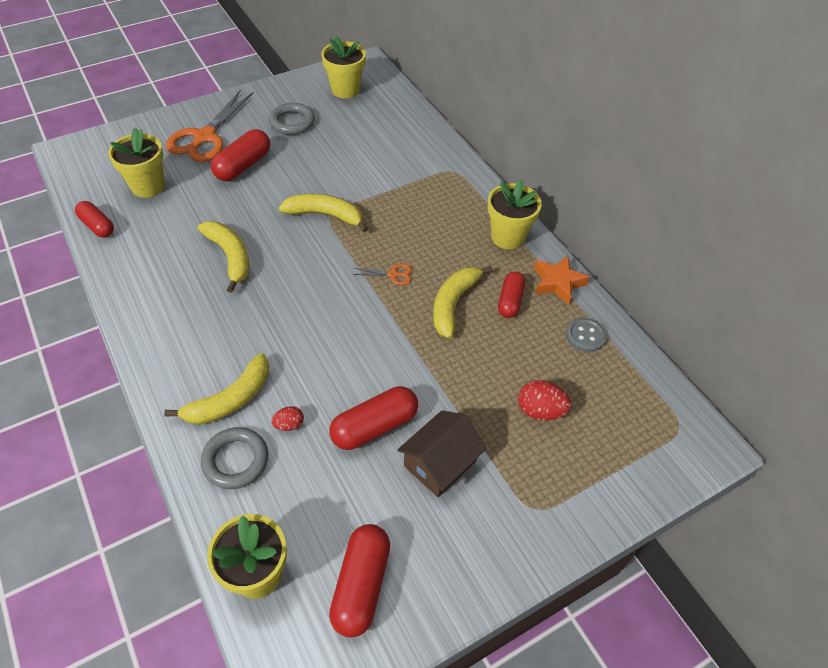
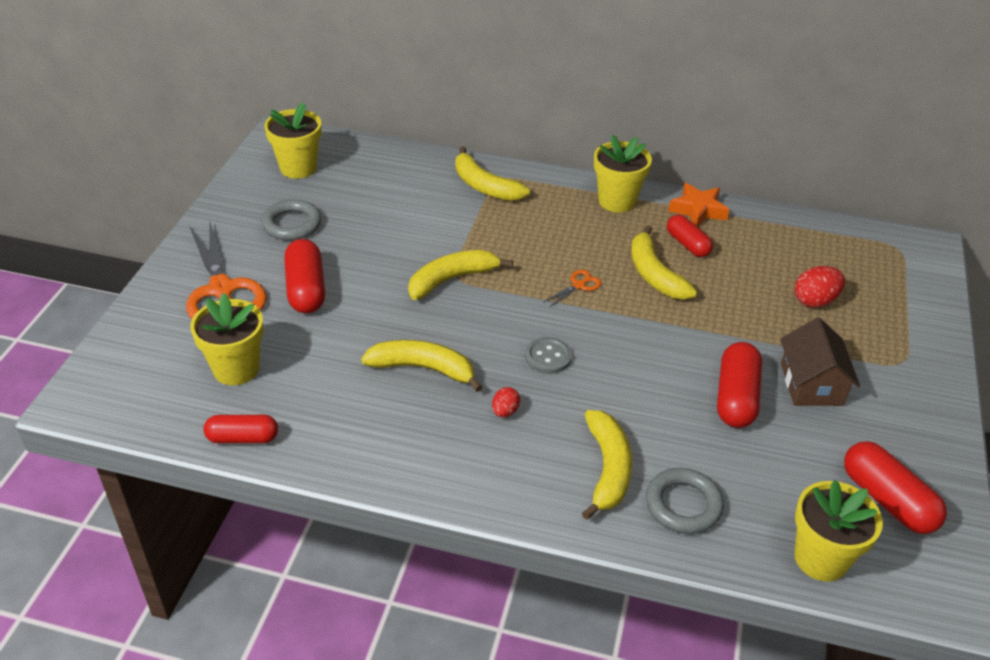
camera: 45 degrees left, 10 degrees down
(289, 424) = (679, 447): red egg -> red egg (505, 411)
(435, 169) = (484, 186): none -> yellow banana
(585, 336) = (767, 232): grey button -> grey button (548, 357)

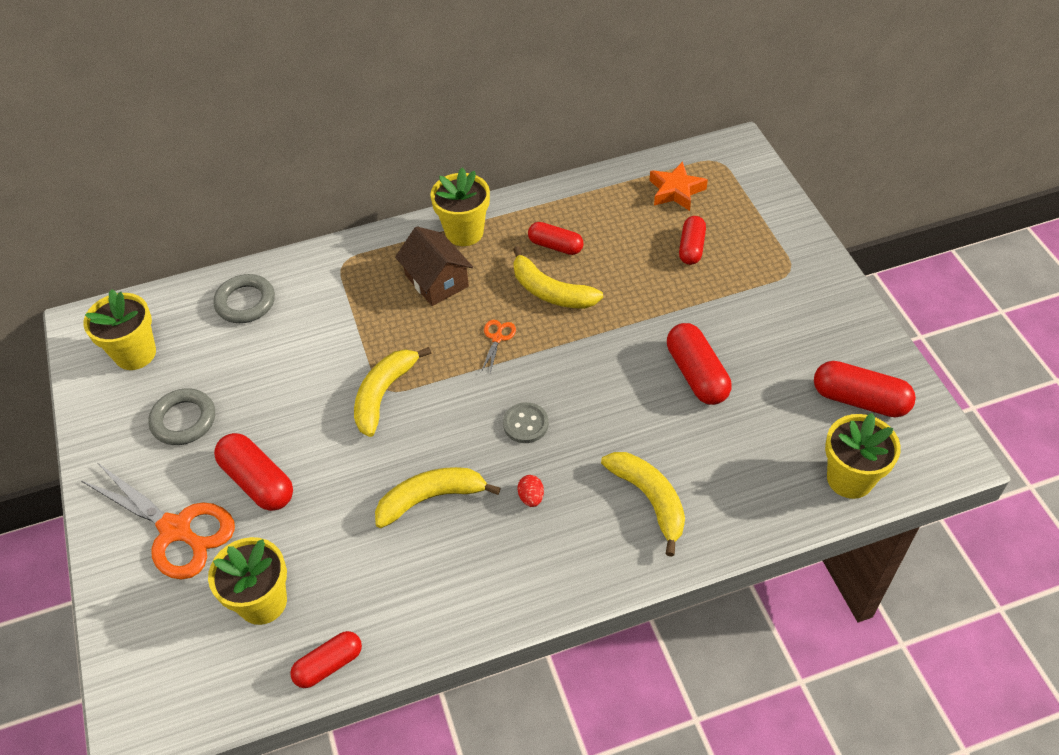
camera: 30 degrees left, 10 degrees up
(484, 186) = (335, 278): yellow banana -> none
(683, 505) = (726, 495): grey ring -> grey ring (245, 302)
(698, 210) = (538, 205): orange star -> orange star (676, 191)
(811, 384) = (741, 328): brown house -> brown house (436, 281)
(815, 301) = (691, 247): red egg -> red capsule

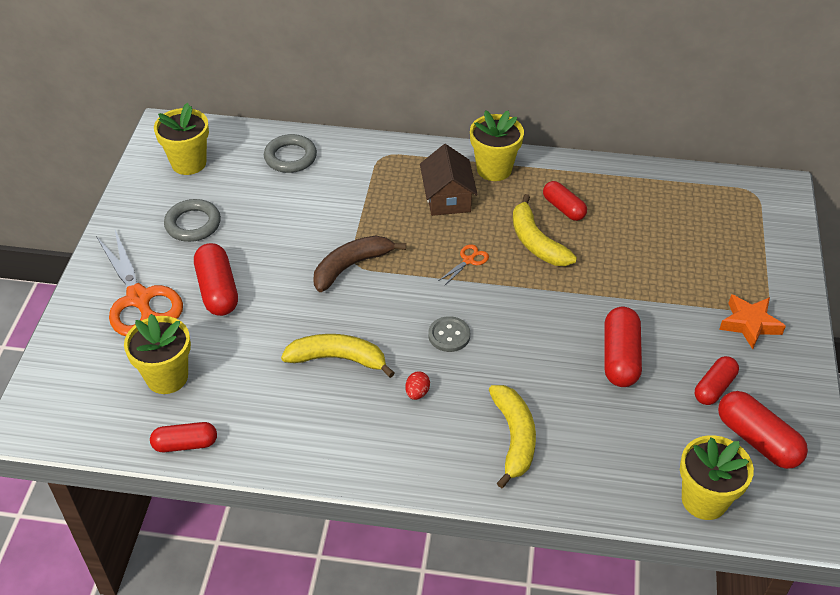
camera: 25 degrees right, 5 degrees down
(383, 394) = (351, 266): yellow banana -> brown banana
(676, 191) = (699, 203): orange star -> orange star (749, 324)
(691, 247) = (683, 254): red capsule -> red capsule (714, 387)

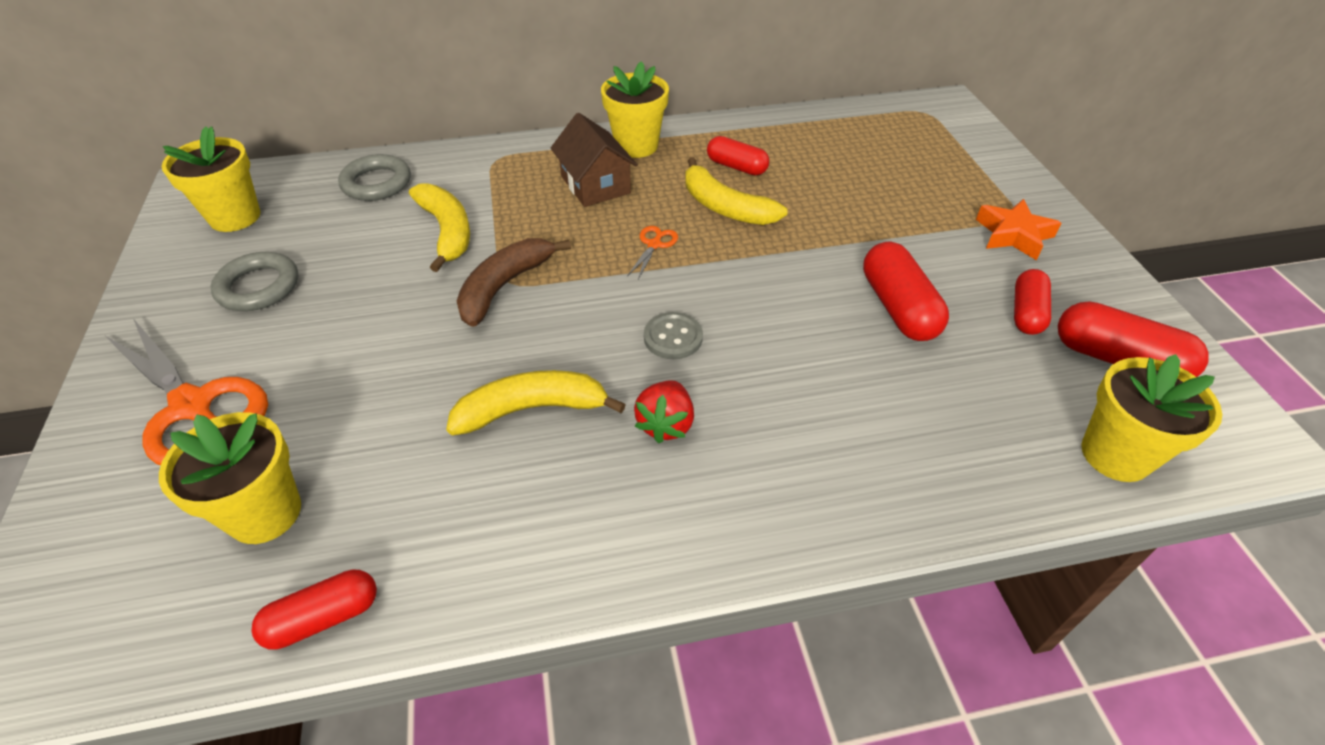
camera: 20 degrees left, 0 degrees up
(217, 290) = (318, 363): red capsule -> none
(417, 393) = (666, 424): red egg -> red strawberry
(514, 438) = (829, 447): yellow banana -> yellow banana (447, 231)

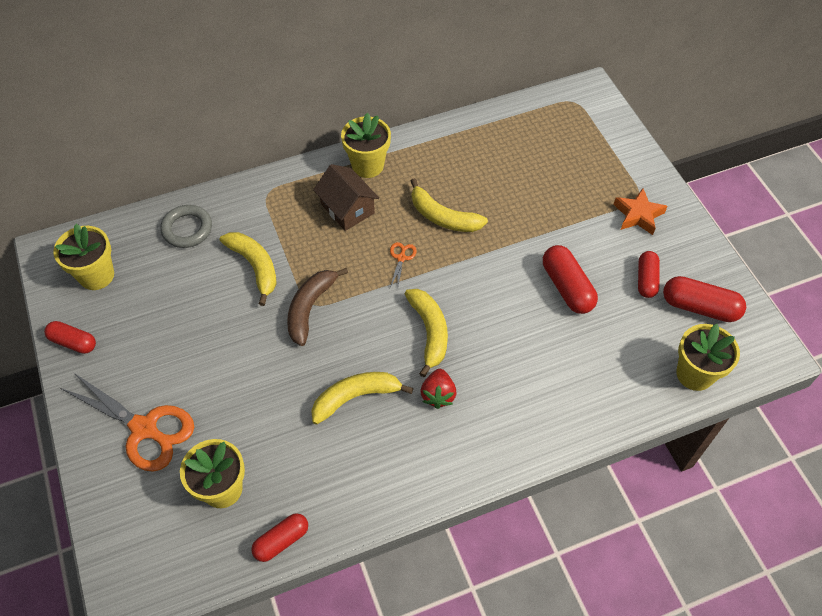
camera: 10 degrees left, 10 degrees up
(258, 287) = (143, 333): grey ring -> none
(673, 337) = (429, 332): grey button -> yellow banana
(736, 167) = (444, 177): red capsule -> red capsule (73, 342)

